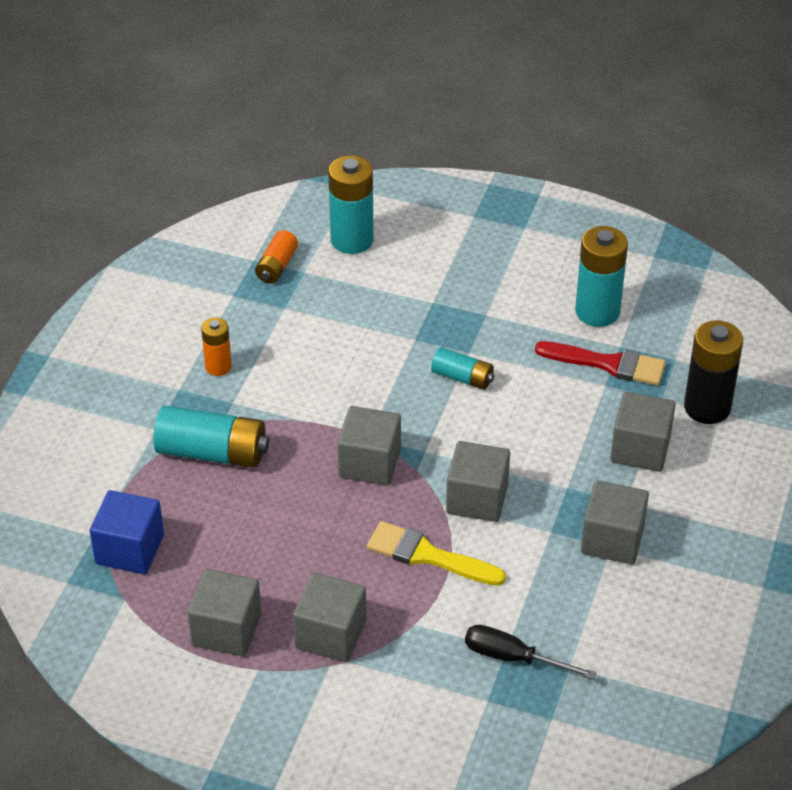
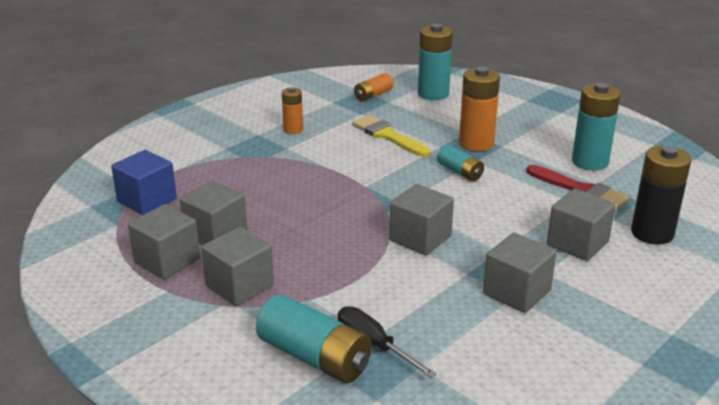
camera: 25 degrees right, 15 degrees down
(212, 452) = (250, 167): turquoise battery -> turquoise battery (315, 357)
(369, 463) = (354, 199): grey cube -> grey cube (216, 234)
(428, 555) = (355, 260): yellow brush -> yellow brush (387, 136)
(455, 320) = (476, 143): none -> orange battery

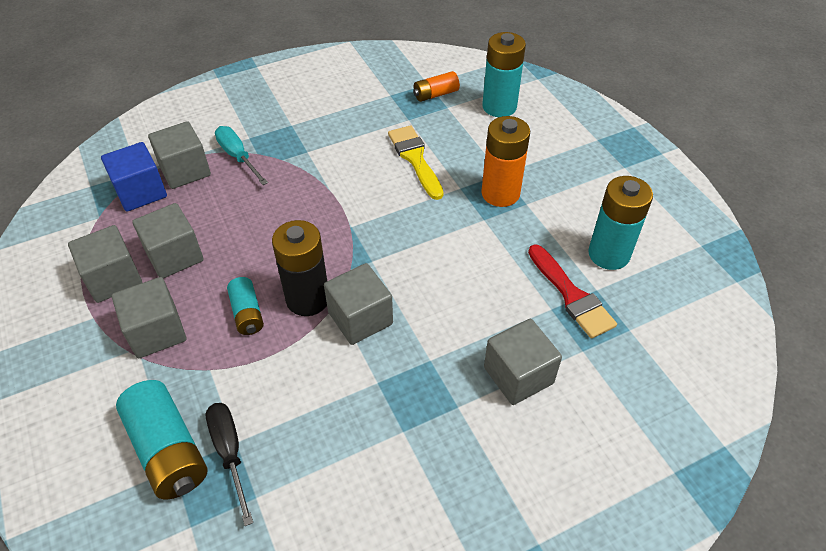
camera: 20 degrees right, 20 degrees up
(225, 161) = (238, 157): none -> turquoise screwdriver
(293, 129) = (327, 127): orange battery -> none
(460, 172) = (458, 232): turquoise battery -> turquoise battery (247, 313)
(516, 292) = (411, 426): grey cube -> grey cube (185, 170)
(652, 233) = (611, 385): black battery -> black battery (308, 299)

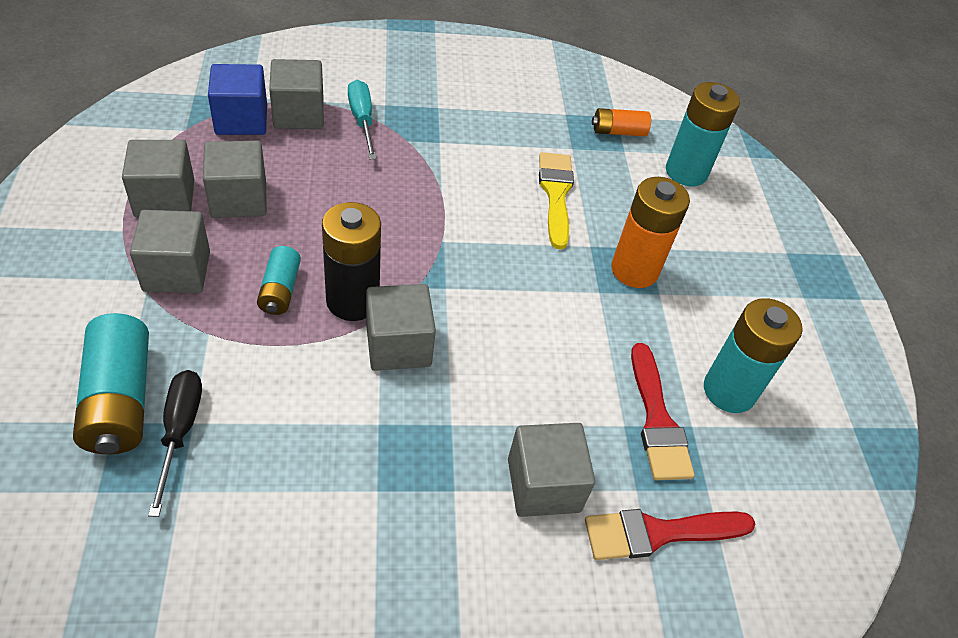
camera: 15 degrees right, 0 degrees up
(613, 374) = (658, 533): none -> red brush

